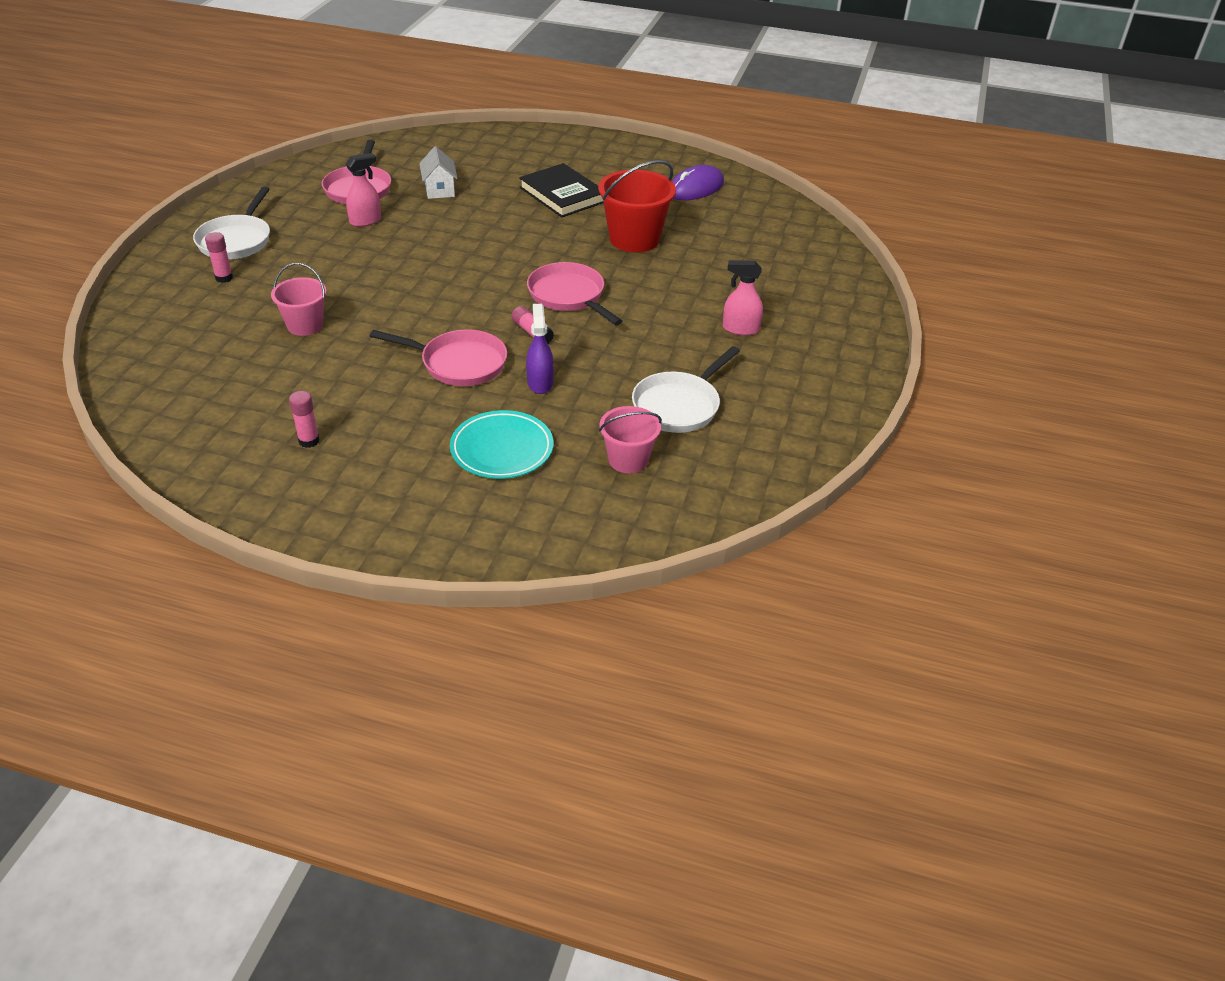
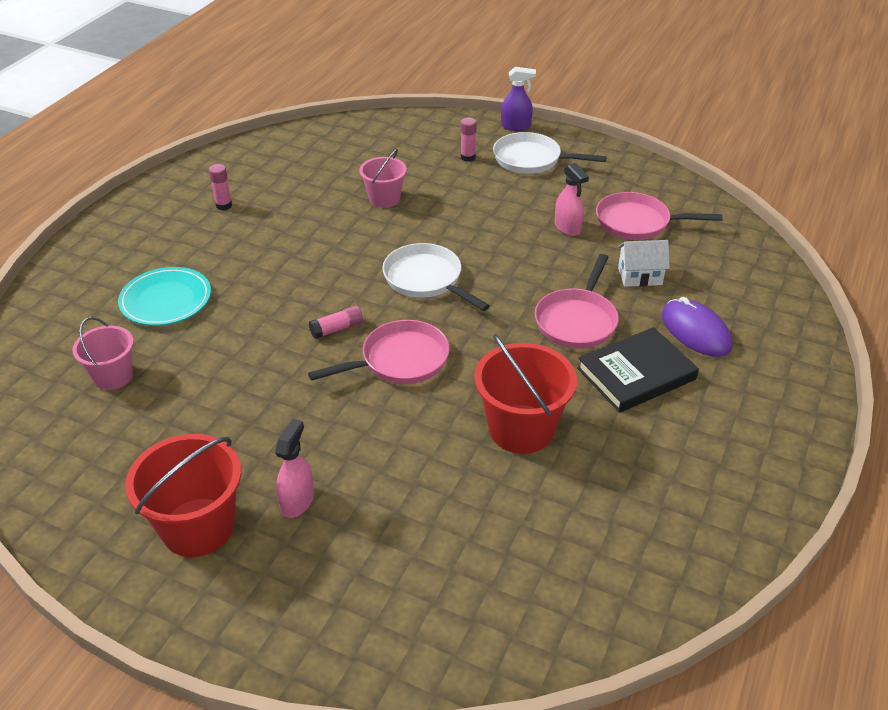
camera: 100 degrees right, 0 degrees up
(459, 363) = (300, 281): pink pan -> pink pan (577, 321)
(540, 383) = (252, 329): purple spray bottle -> purple spray bottle (516, 126)
(679, 405) = (176, 423): white pan -> white pan (426, 279)
(696, 188) = (668, 516): purple mouse -> purple mouse (695, 331)
(785, 372) = (198, 527): none -> red bucket

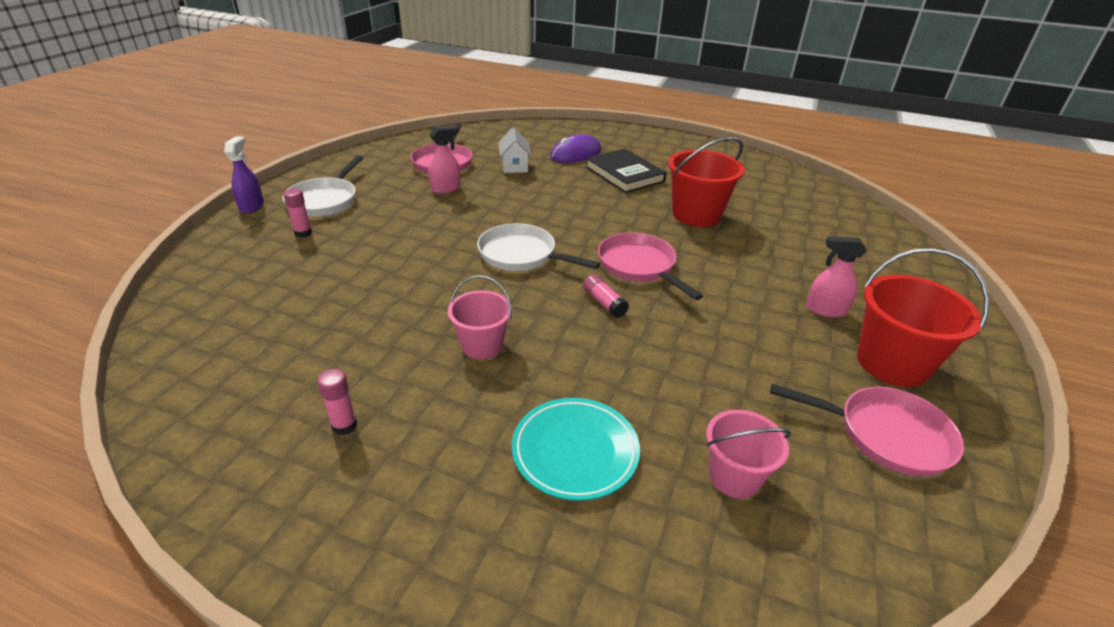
camera: 95 degrees left, 5 degrees down
(384, 199) = (370, 284): pink bucket -> pink bucket (482, 345)
(426, 279) = (521, 255): white pan -> white pan turned 75 degrees clockwise
(577, 321) = (571, 190): pink pan -> pink pan (886, 435)

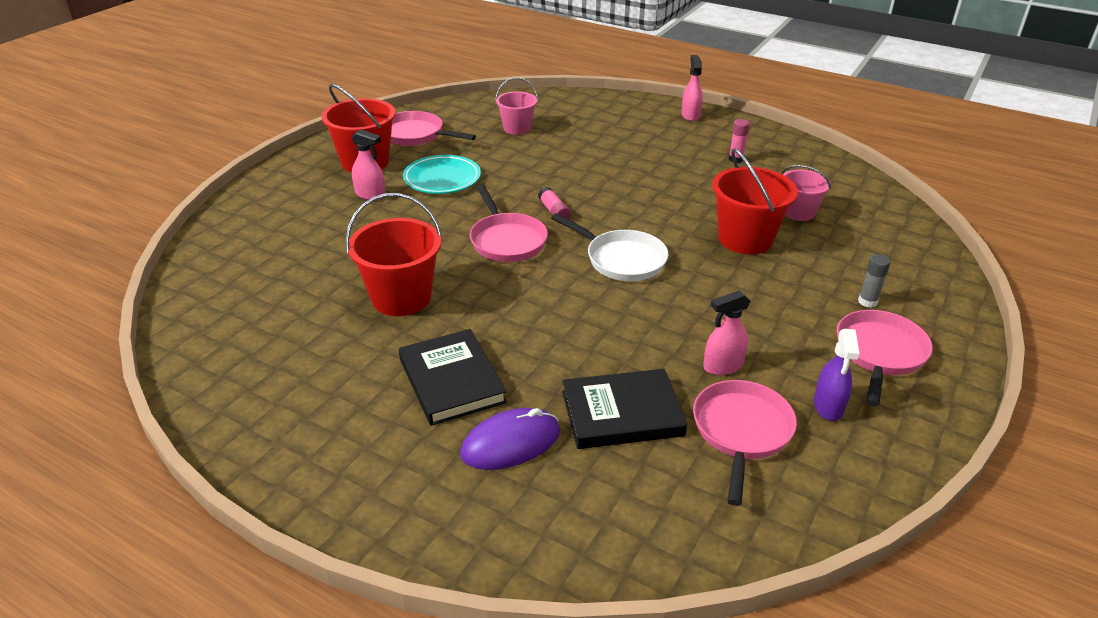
camera: 170 degrees left, 0 degrees up
(252, 206) = (966, 349): purple spray bottle -> purple spray bottle (828, 406)
(303, 233) = (867, 301): pink glue stick -> grey glue stick
(325, 200) = (879, 353): white pan -> pink pan
(389, 284) = (745, 239): none -> red bucket
(389, 578) = (690, 115): none -> pink spray bottle
(482, 345) = (656, 191): pink bucket -> pink bucket (798, 212)
(514, 166) = (622, 413): white house -> black book
(575, 451) = (600, 141): turquoise plate -> turquoise plate (442, 179)

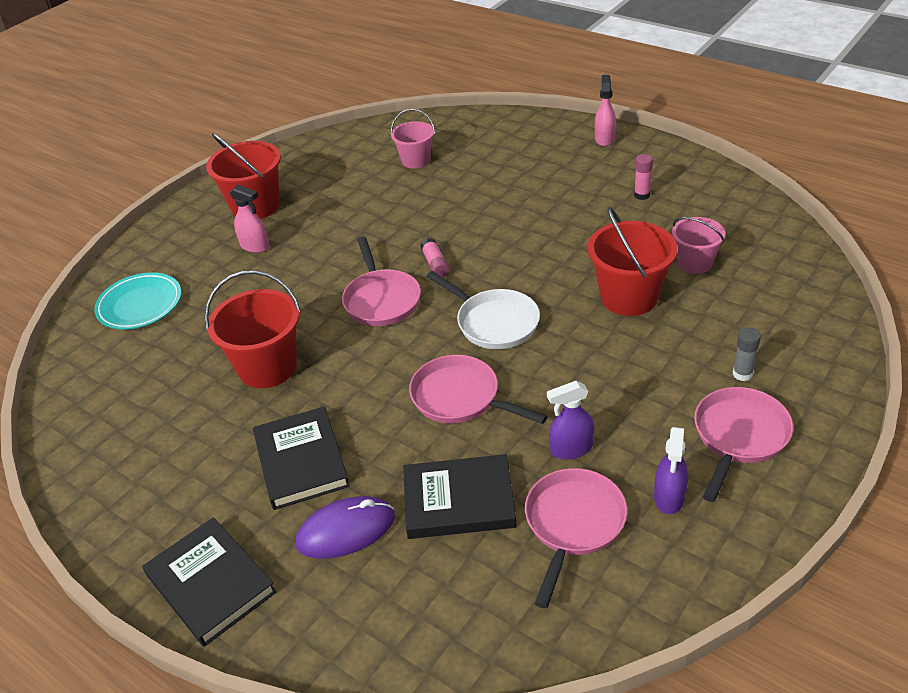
camera: 10 degrees right, 5 degrees up
(373, 497) = (210, 584): none -> black book
(415, 135) = (310, 171): pink pan -> pink pan (460, 398)
(442, 179) = (329, 225): turquoise plate -> turquoise plate (140, 305)
(722, 366) = (571, 449): pink spray bottle -> purple spray bottle

